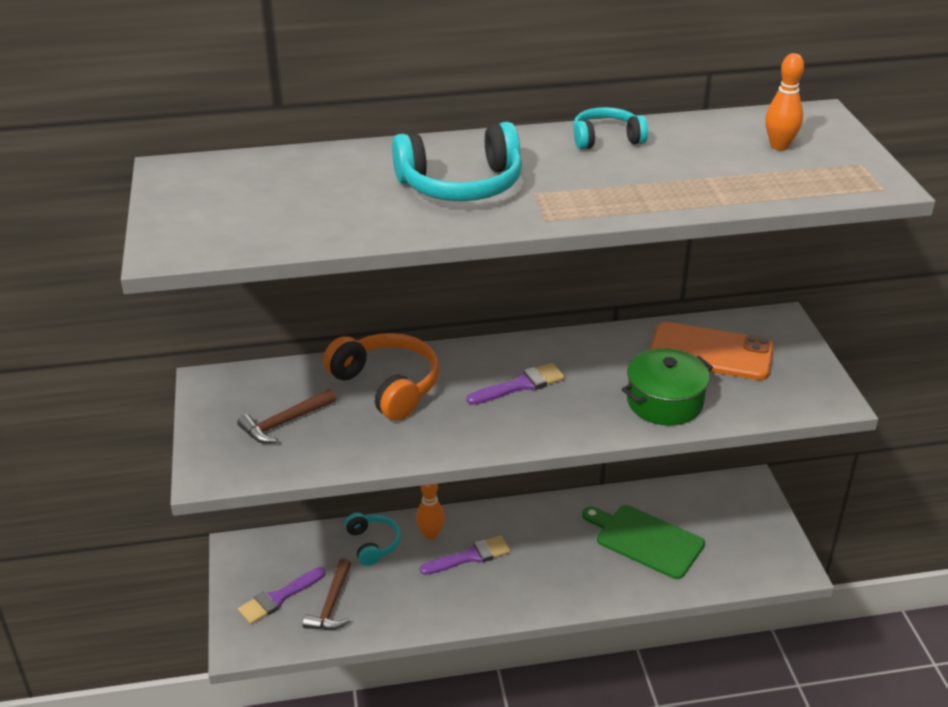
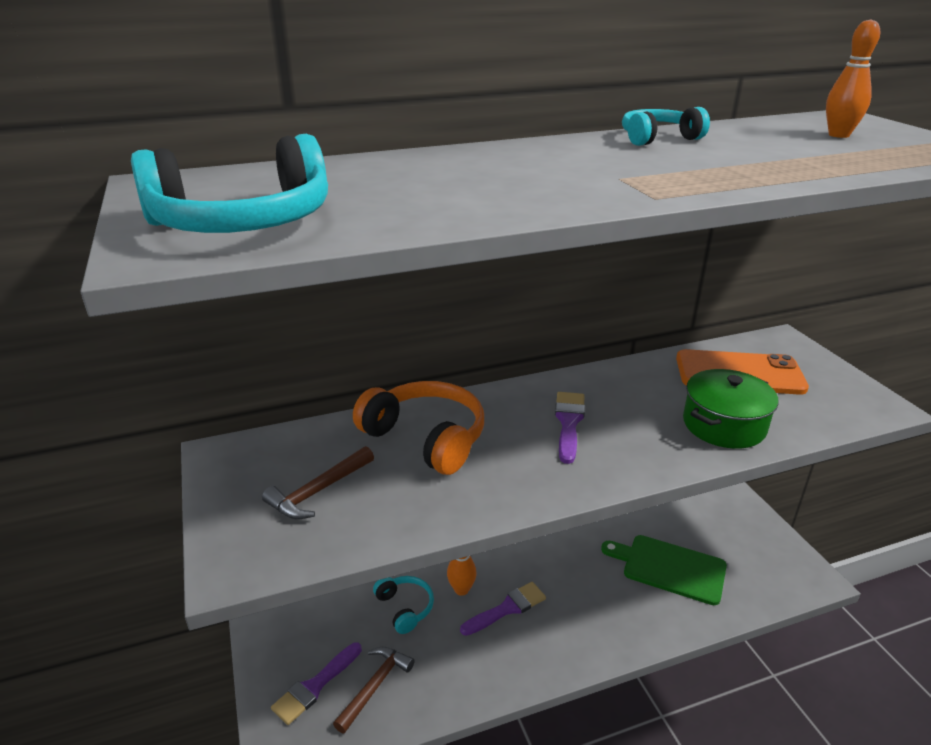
camera: 10 degrees left, 5 degrees down
(332, 604) = (375, 686): brown hammer -> brown hammer turned 150 degrees counterclockwise
(461, 185) = (528, 176): turquoise headphones -> turquoise headphones (243, 222)
(520, 385) = (569, 423): purple brush -> purple brush turned 45 degrees counterclockwise

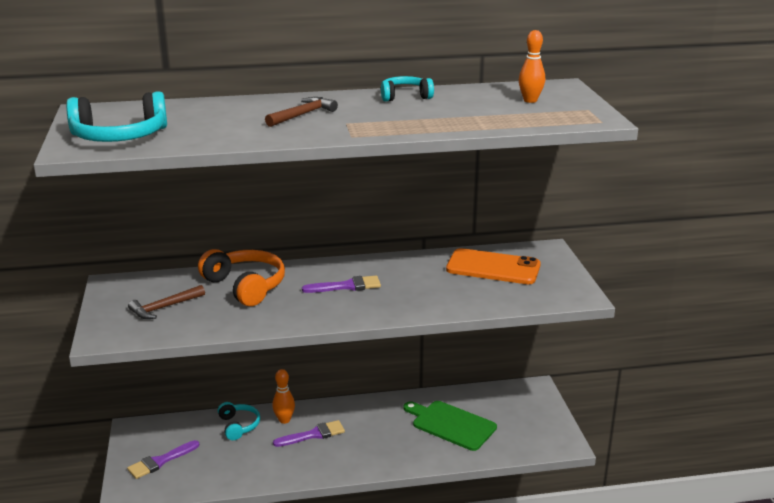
camera: 10 degrees right, 5 degrees down
(375, 686) = (201, 466): brown hammer -> brown hammer (303, 115)
(569, 423) = (346, 286): purple brush -> purple brush turned 60 degrees clockwise
(724, 425) = (454, 297): green pot -> none

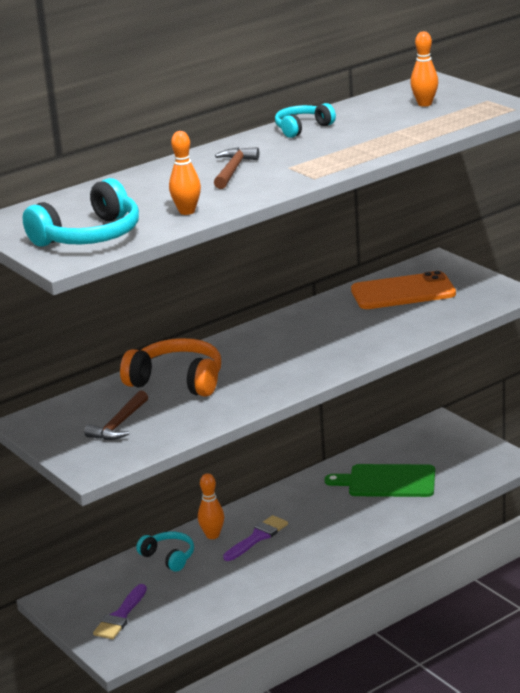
camera: 25 degrees left, 0 degrees up
(216, 137) = (187, 211): none -> orange bowling pin
(346, 286) = (281, 350): purple brush -> none

